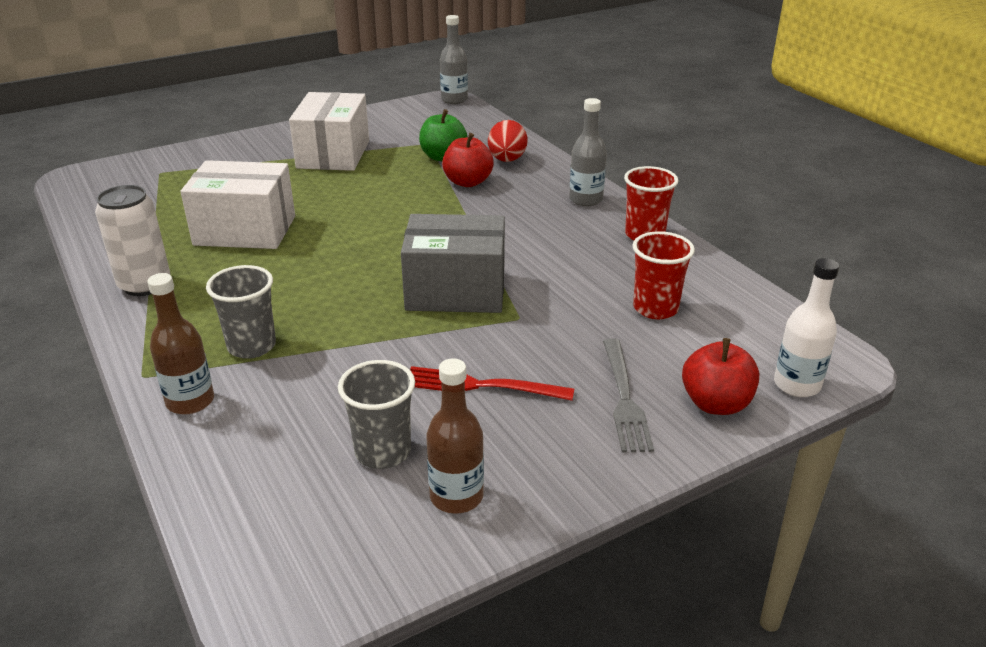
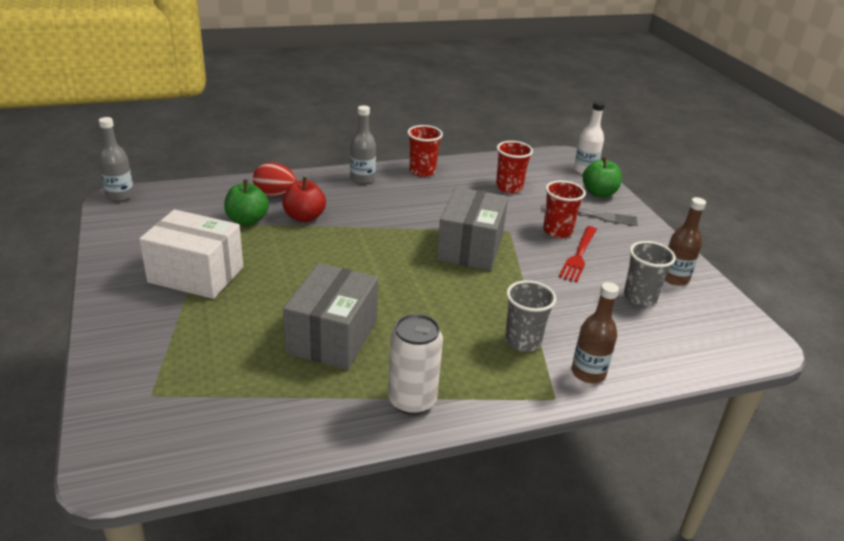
camera: 80 degrees left, 0 degrees up
(245, 230) = (332, 337): white box -> grey box
(545, 362) = (557, 231): none -> red cup
(716, 404) = (599, 193): red apple -> green apple

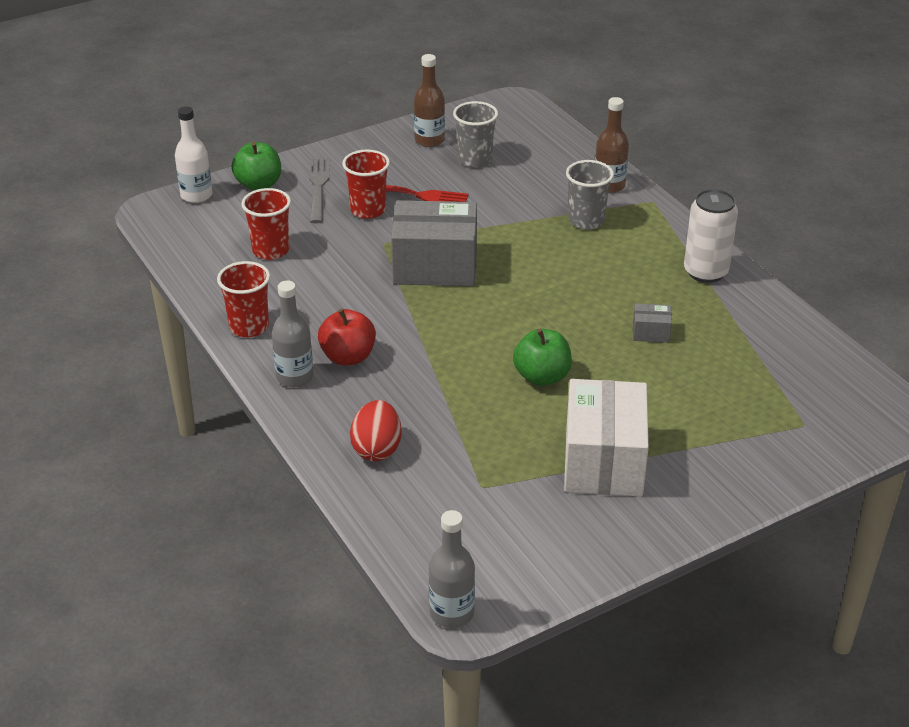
camera: 100 degrees left, 5 degrees up
(247, 220) = (459, 455): green apple -> green apple (542, 377)
(304, 217) = (426, 406): red apple -> red apple (348, 357)
(332, 337) = (650, 333): grey box -> grey box, size x0.42

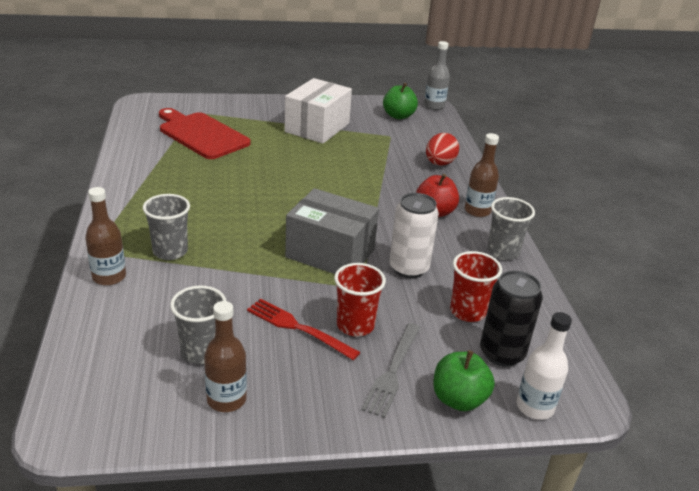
camera: 160 degrees left, 5 degrees down
(230, 225) = (502, 353): none -> black can
(249, 327) = (503, 252): red cup -> grey cup
(294, 377) = (477, 211): grey bottle -> brown bottle
(542, 377) = (314, 167): green apple -> green apple (398, 116)
(650, 333) = (221, 168): grey box -> none
(705, 272) = (134, 189): white can -> white can (409, 268)
(740, 381) = (201, 134): none -> red cutting board

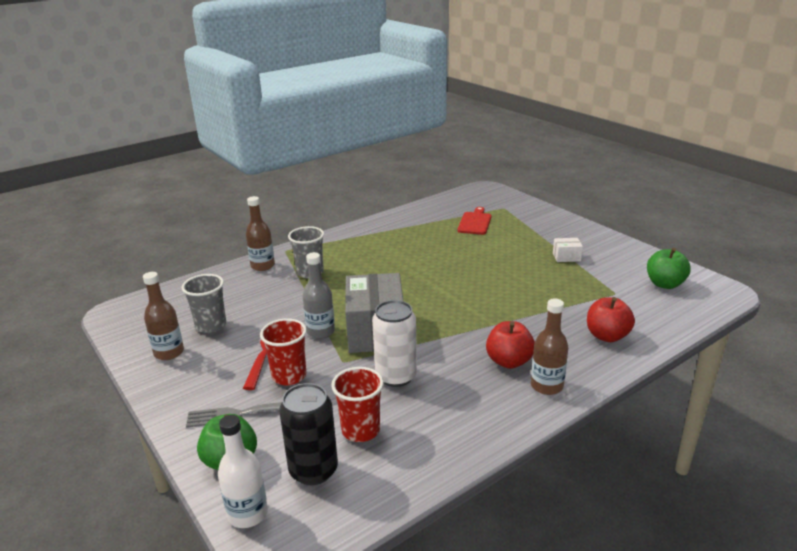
camera: 65 degrees right, 5 degrees down
(201, 134) = (475, 222): red cutting board -> red cutting board, size x0.58
(317, 127) = (566, 257): white box -> white box, size x0.42
(434, 106) = (727, 295): grey bottle -> grey bottle (321, 331)
(439, 163) = (607, 336): red egg -> red apple
(503, 252) = (488, 424): grey cup -> none

